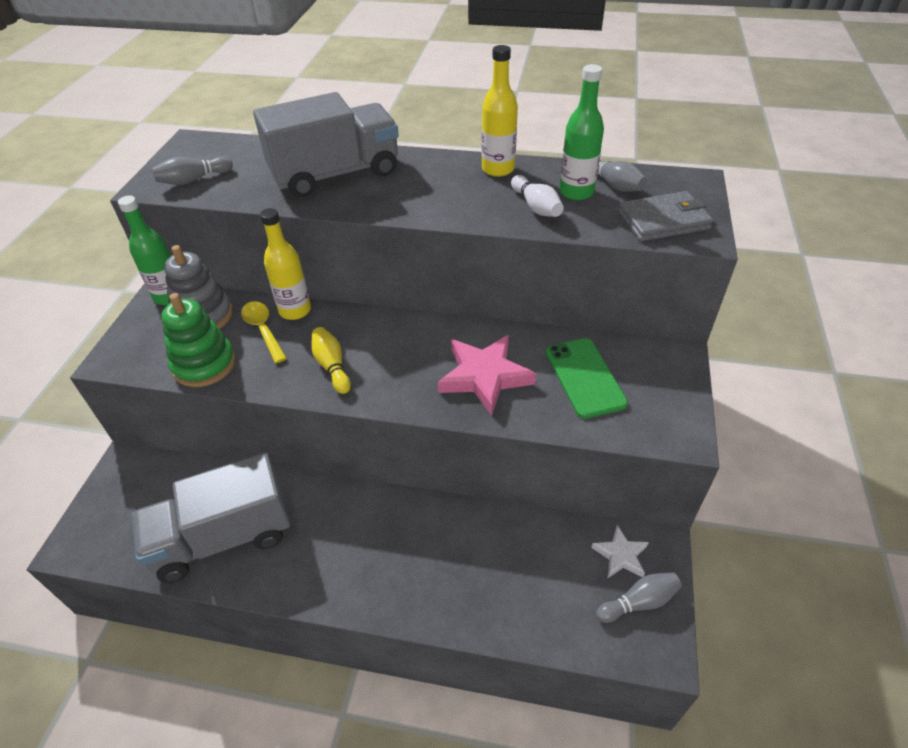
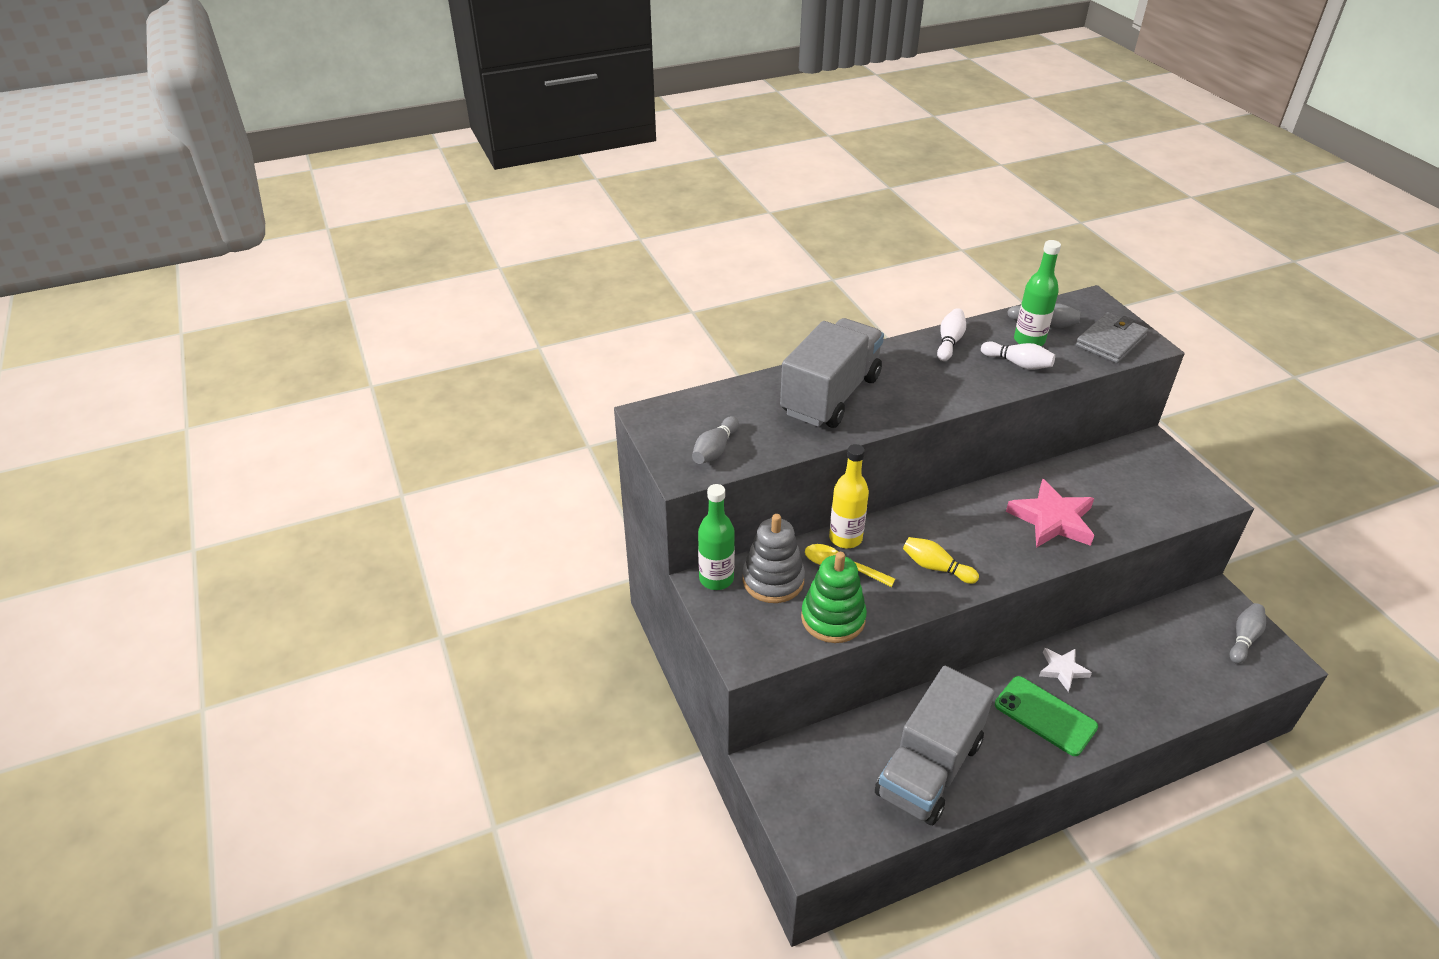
camera: 35 degrees left, 5 degrees down
(498, 169) = (949, 342): yellow bottle -> white bowling pin
(584, 377) = (1115, 487): green phone -> green phone (1045, 716)
(620, 555) = (1203, 614): white star -> white star (1062, 670)

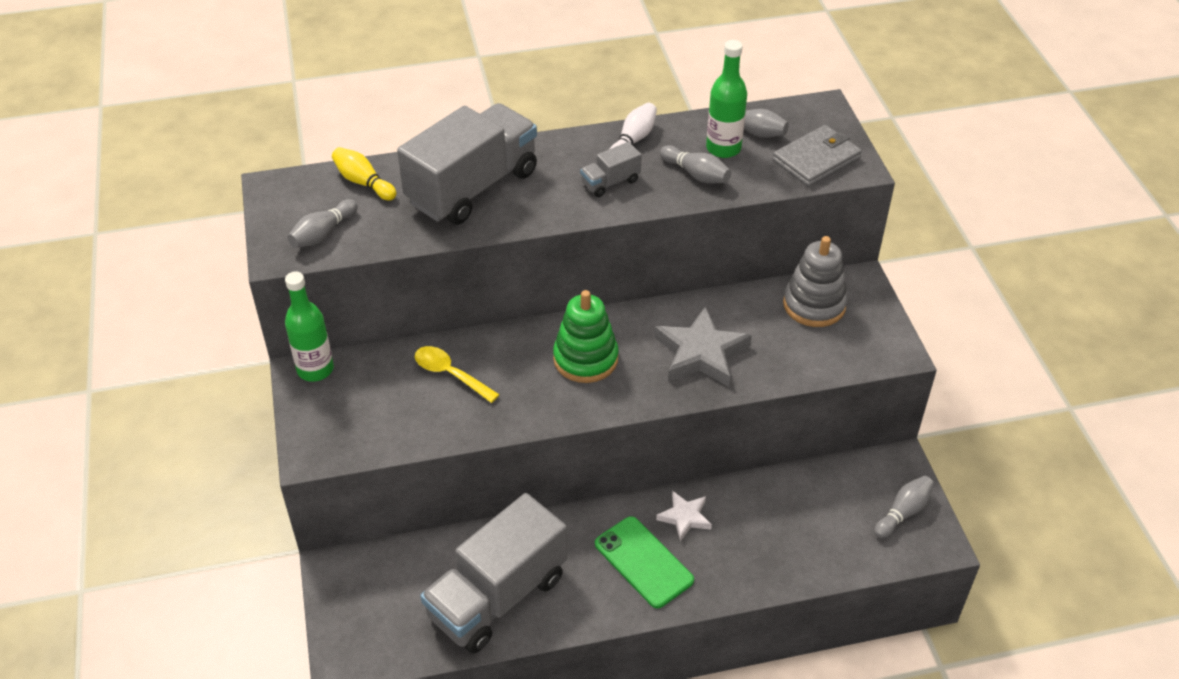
camera: 10 degrees right, 5 degrees up
(773, 580) = (373, 379): grey stacking toy -> grey stacking toy (814, 305)
(833, 618) = (417, 427): green stacking toy -> green stacking toy (585, 359)
(845, 538) = (468, 344): yellow bottle -> none
(936, 567) = (549, 388): yellow bowling pin -> yellow bowling pin (363, 182)
(948, 378) = (610, 182): none -> grey truck
(1018, 364) = (696, 174): white bowling pin -> grey bowling pin
(1052, 520) = (701, 353): pink star -> grey star

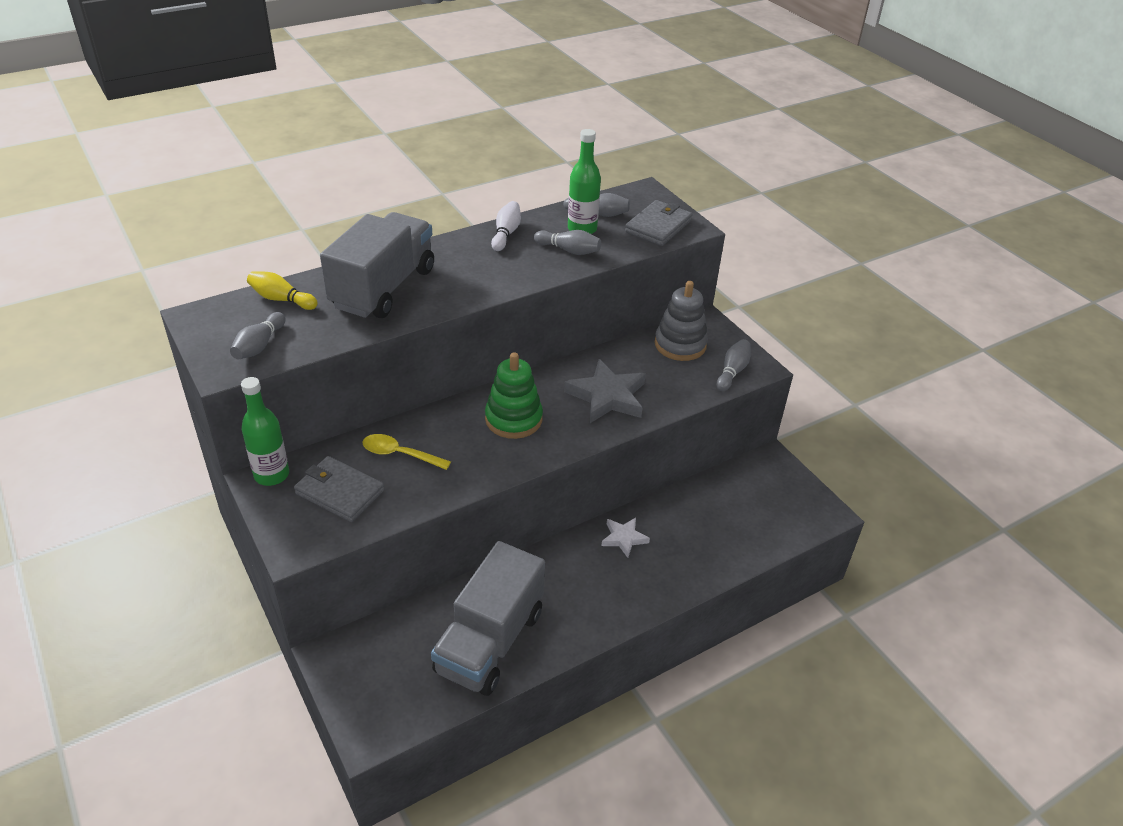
camera: 20 degrees left, 5 degrees down
(375, 403) = (339, 492): none -> grey wallet
(610, 182) = (501, 266): grey truck -> none
(643, 562) = (604, 582): green phone -> none
(903, 512) = (791, 496): grey bowling pin -> grey bowling pin (732, 372)

